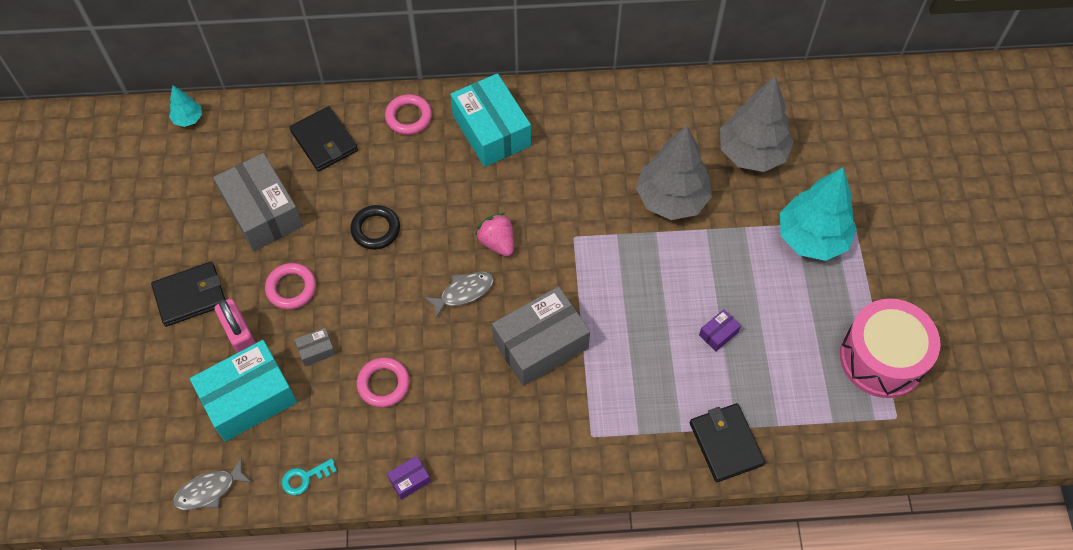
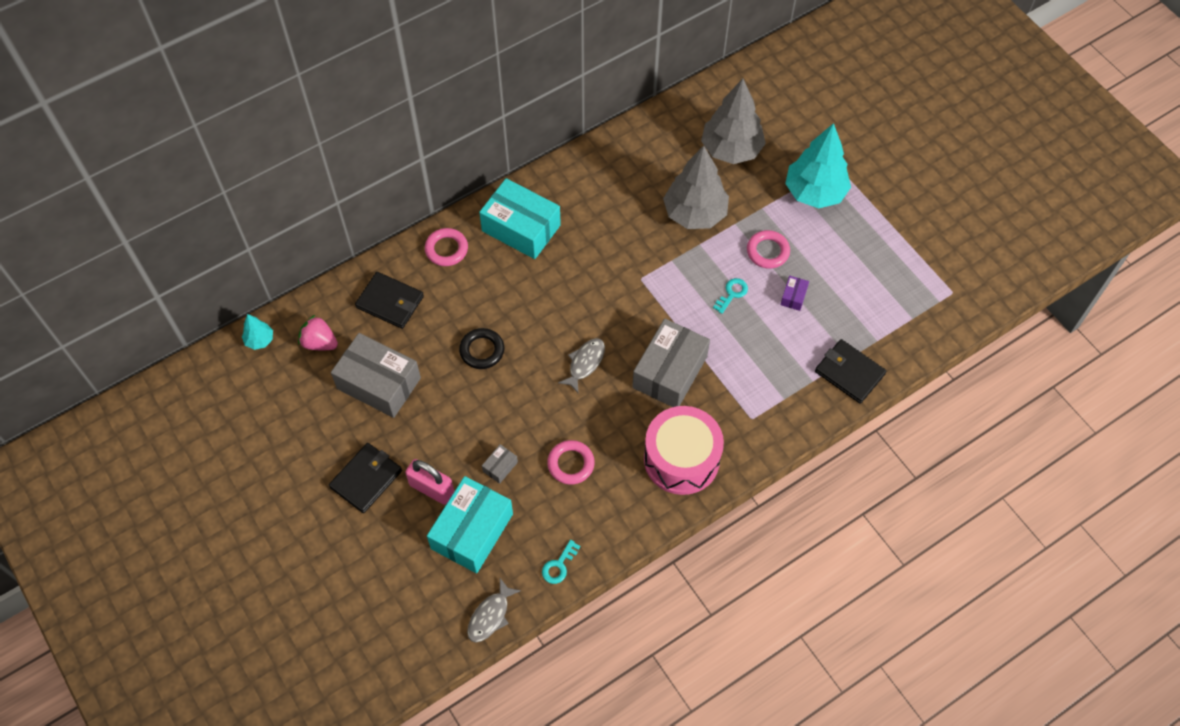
camera: 30 degrees left, 0 degrees up
(291, 288) = (446, 430): pink ring -> pink ring (767, 251)
(409, 480) = (640, 523): purple box -> none
(497, 242) = (585, 312): pink strawberry -> pink strawberry (319, 342)
(656, 298) = (732, 294): none -> turquoise key
(882, 358) = (917, 255): pink drum -> pink drum (681, 459)

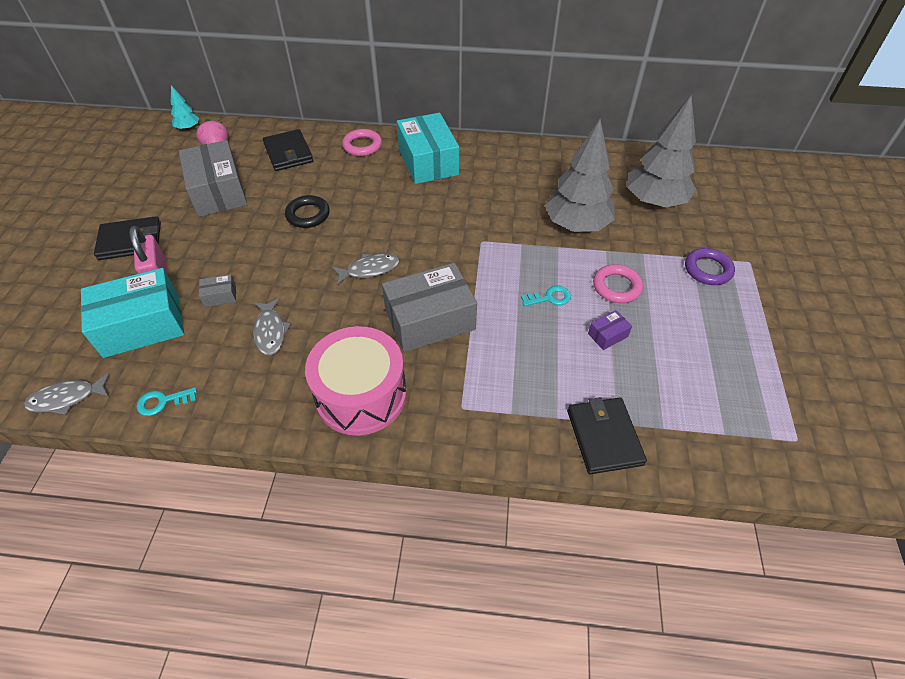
camera: 40 degrees right, 10 degrees down
(571, 464) = (270, 331): pink ring -> grey fish
(814, 192) = (707, 269): turquoise tree -> purple ring

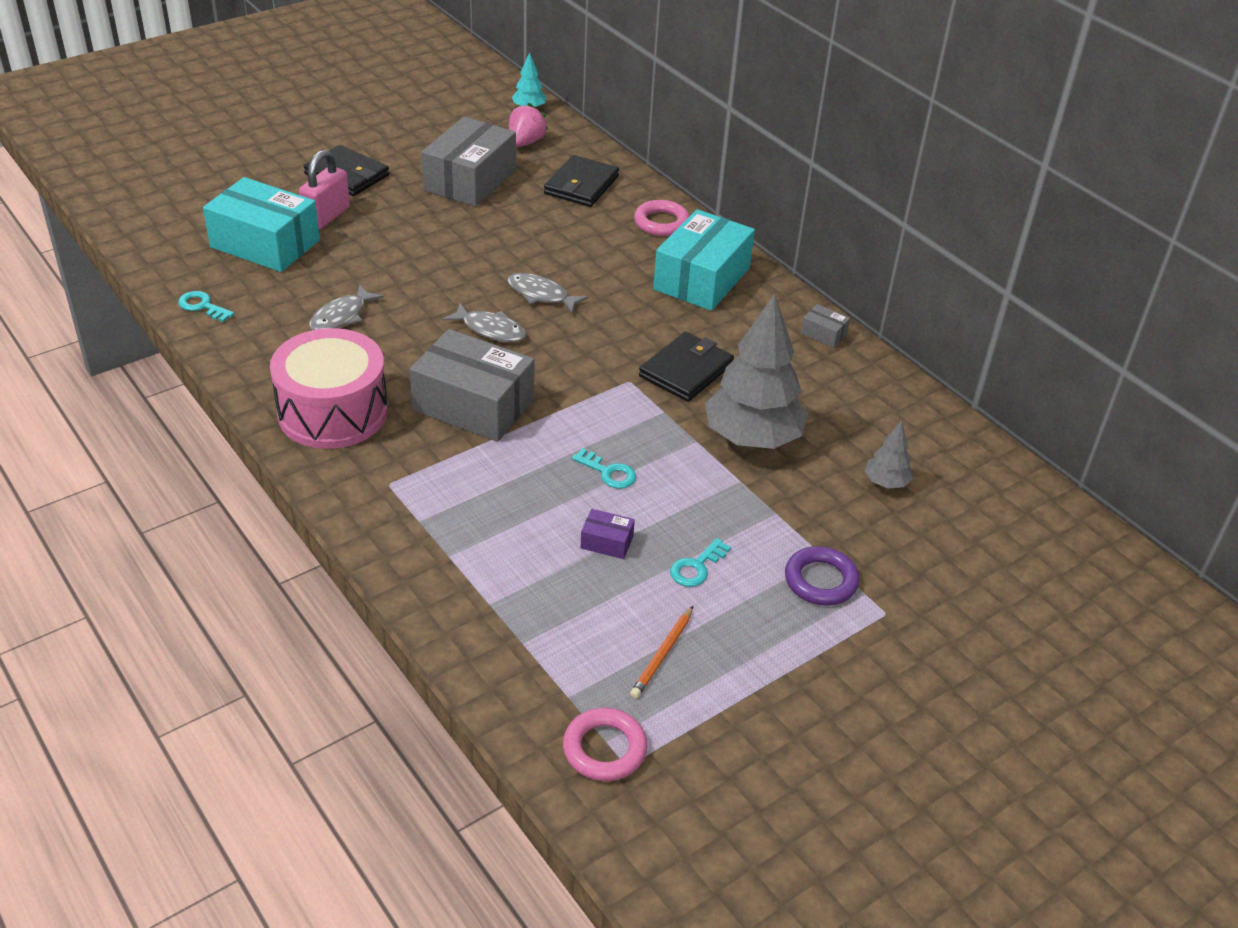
camera: 45 degrees right, 10 degrees down
(67, 398) = (153, 257): grey fish -> grey fish (541, 295)
(220, 296) = (347, 263): grey box -> grey box (823, 334)
(308, 215) = (512, 249): black ring -> none
(604, 437) = (461, 602): black wallet -> black wallet (686, 370)
(616, 287) = (691, 516): pink ring -> pink ring (604, 749)
(654, 201) = (886, 482): grey tree -> grey tree, size x0.46
(659, 310) = (696, 567): none -> turquoise key
(718, 368) = (662, 654): none -> orange pencil

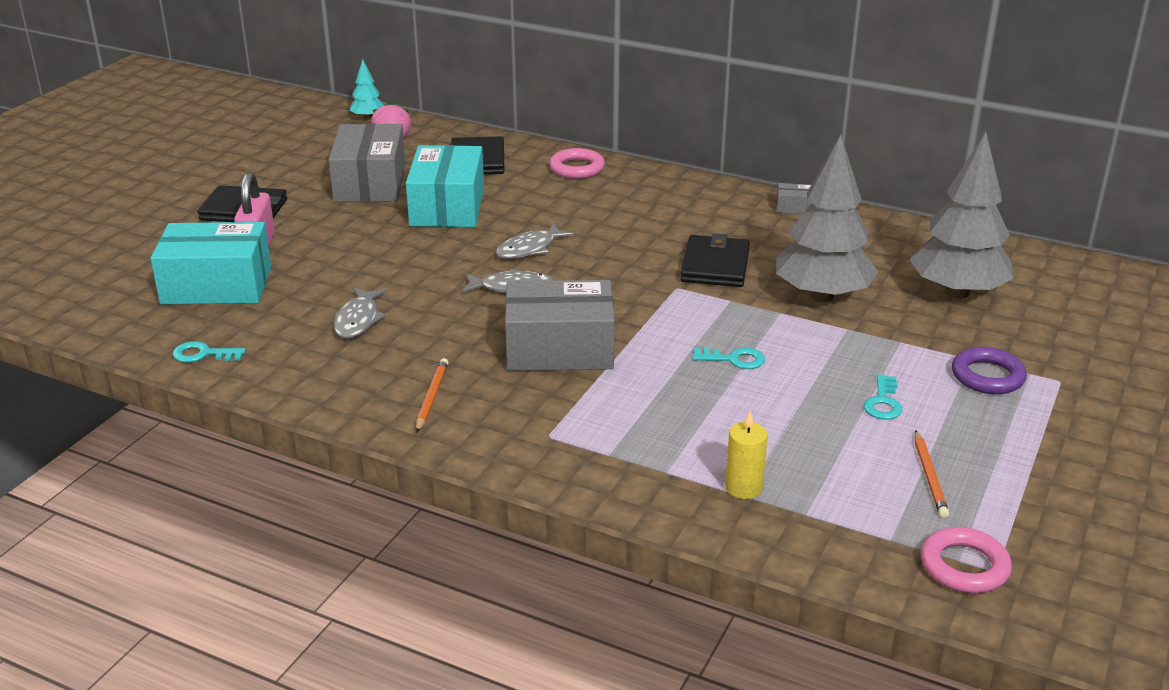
camera: 25 degrees left, 10 degrees down
(333, 412) = (432, 397): pink drum -> orange pencil
(496, 597) = (743, 488): none -> yellow candle
(541, 295) = (529, 249): grey fish -> grey fish turned 45 degrees counterclockwise
(607, 542) = (790, 411): purple box -> none
(701, 279) = (655, 198): turquoise box -> turquoise box (447, 207)
(886, 482) = (957, 292): grey tree -> grey tree, size x2.20

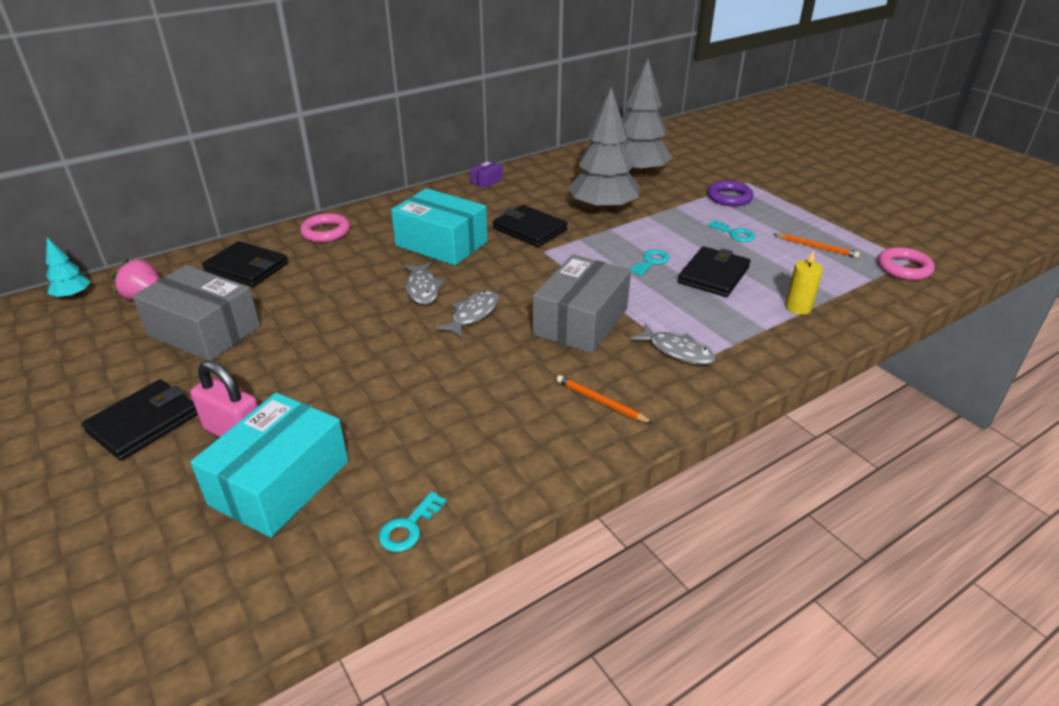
camera: 60 degrees left, 5 degrees up
(358, 320) = (443, 407): grey fish -> grey fish (677, 351)
(447, 207) = (305, 305): turquoise box -> turquoise box (441, 243)
(753, 409) = (713, 275): none -> black wallet
(794, 207) = (486, 181): grey box -> purple box

